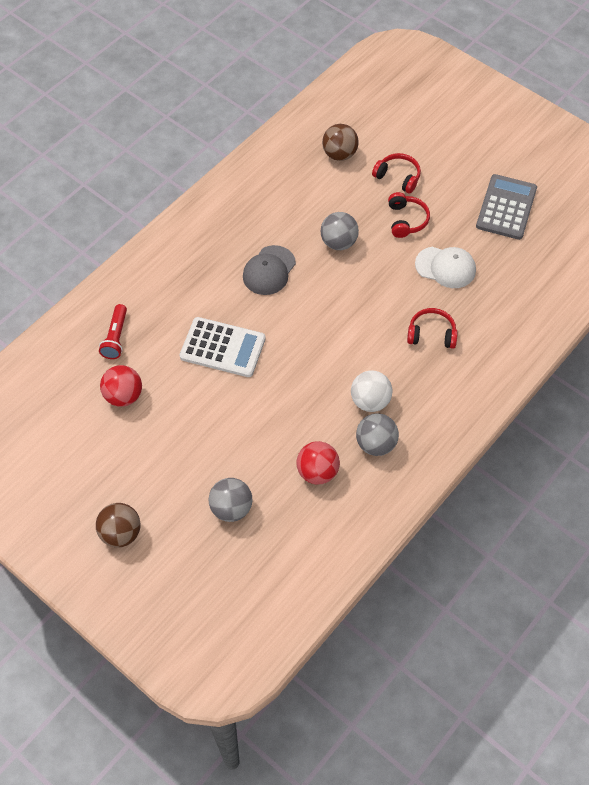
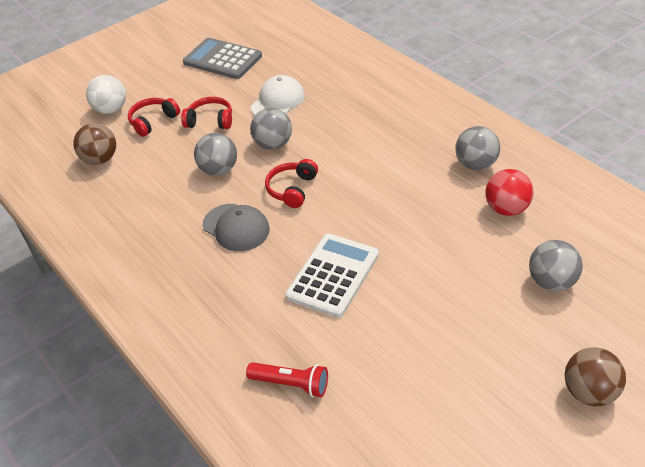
camera: 75 degrees left, 15 degrees down
(124, 396) = (385, 379): red ball -> none
(370, 401) = (425, 164): white ball -> white ball (111, 110)
(379, 276) = (273, 145): none -> grey ball
(431, 334) = (353, 117): red headphones -> red headphones (292, 189)

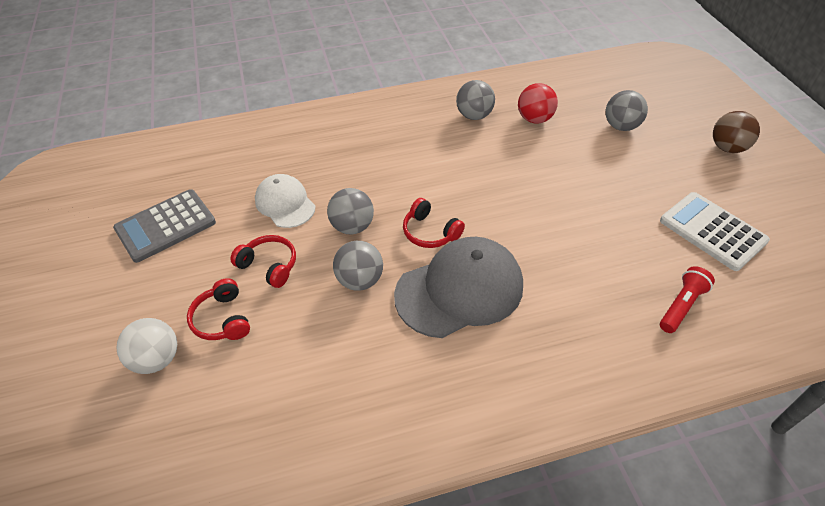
camera: 70 degrees left, 5 degrees up
(100, 159) = (252, 393): brown ball -> none
(210, 121) = (269, 266): red headphones -> red headphones turned 90 degrees clockwise
(236, 227) = (459, 290): grey cap -> grey cap, size x1.67
(333, 275) = (561, 239): white calculator -> white calculator (712, 231)

